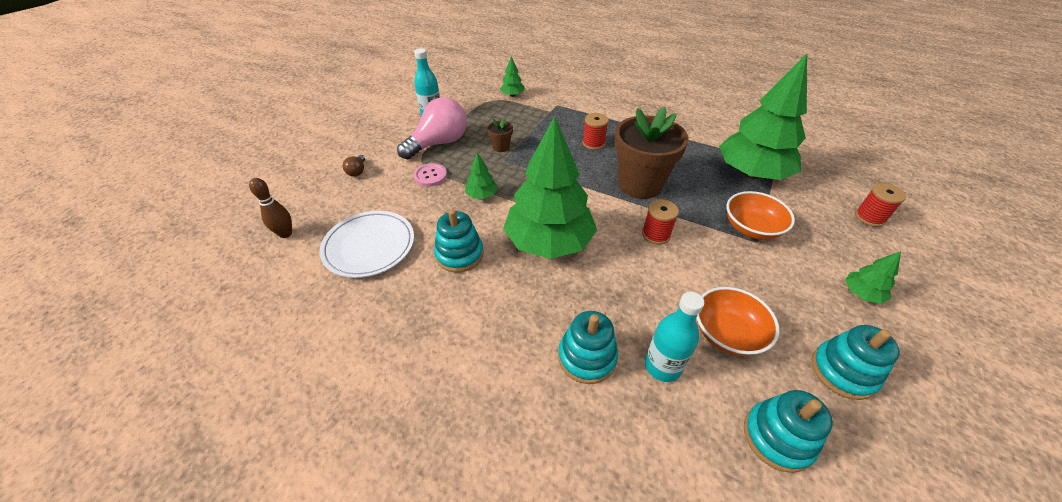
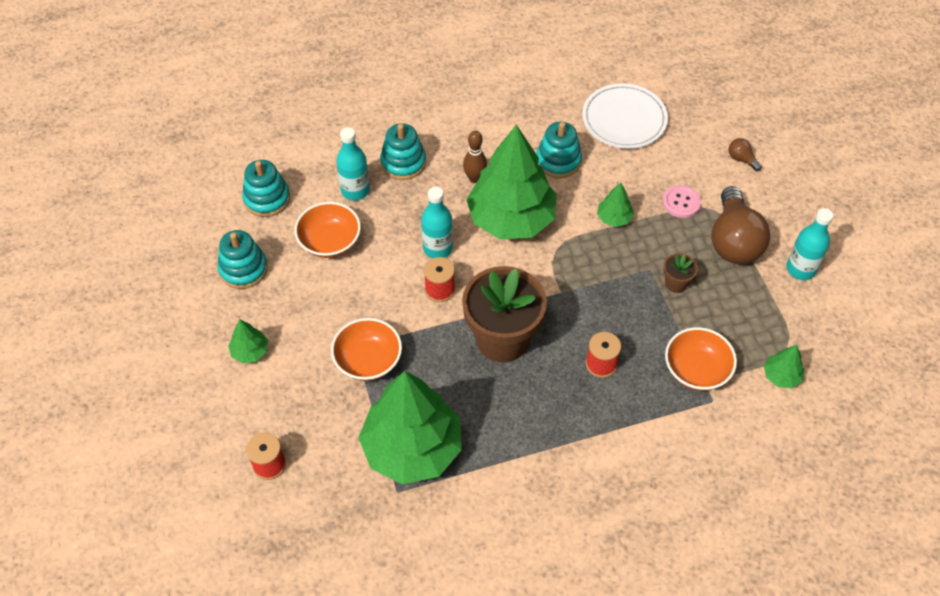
camera: 135 degrees right, 10 degrees up
(285, 234) = (690, 84): brown bowling pin -> brown bowling pin (475, 178)
(439, 143) = (733, 241): pink light bulb -> brown light bulb
(547, 116) = (696, 370): none -> orange bowl
(629, 261) = (437, 248): none -> turquoise bottle

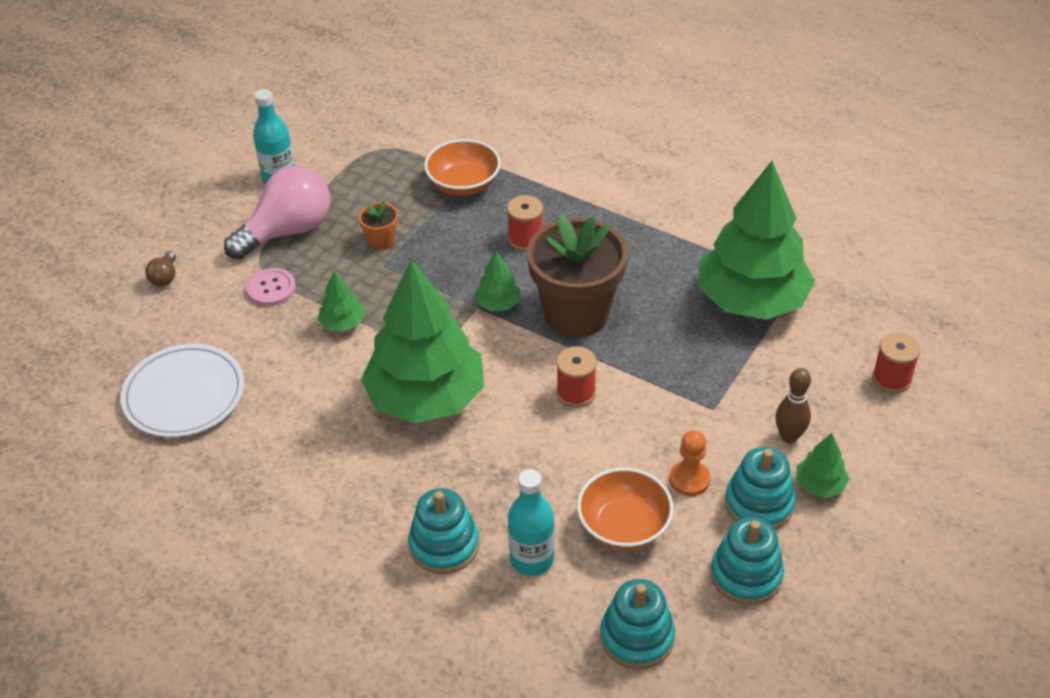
camera: 130 degrees left, 10 degrees down
(323, 294) = (689, 479): none -> orange pawn
(368, 360) = (713, 389): orange bowl -> none
(437, 248) = (528, 429): turquoise bottle -> none
(475, 178) = (401, 464): brown bowling pin -> brown bowling pin (789, 436)
(558, 161) = (303, 411): turquoise stacking toy -> turquoise stacking toy (759, 504)
(676, 283) = (381, 241): brown flower pot -> orange flower pot
(733, 241) = (287, 231): brown light bulb -> pink light bulb
(781, 376) = (414, 139): green tree -> green tree (498, 304)

